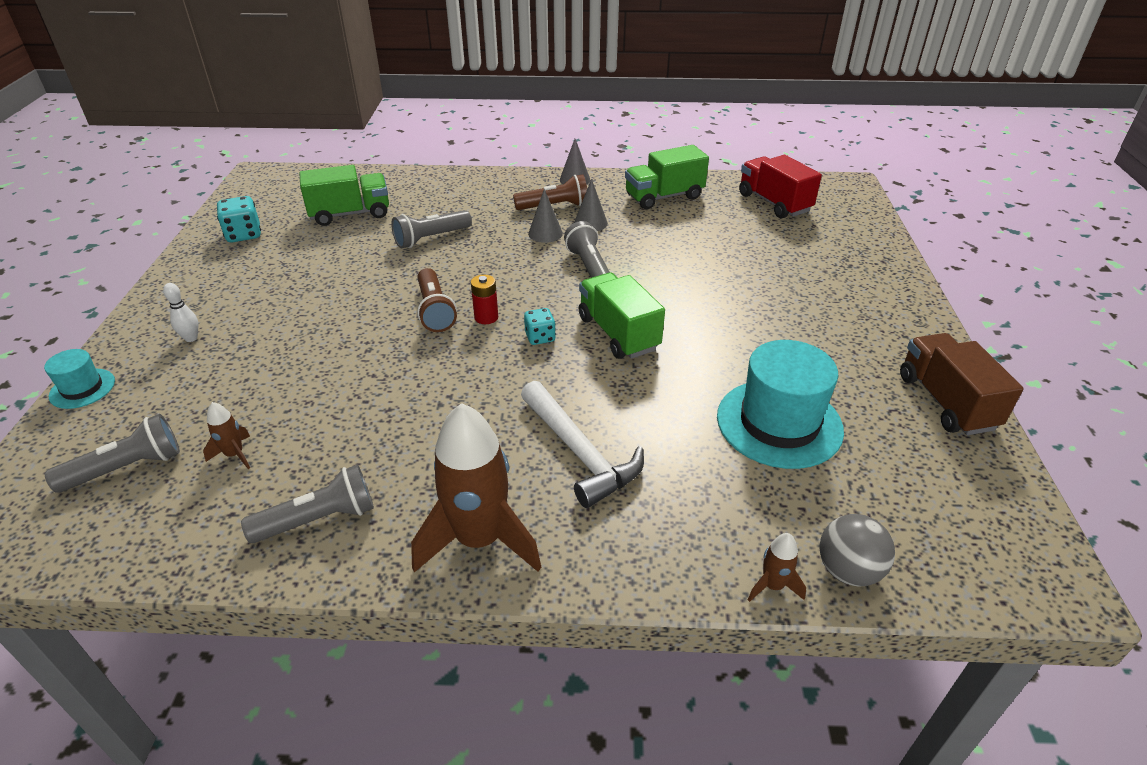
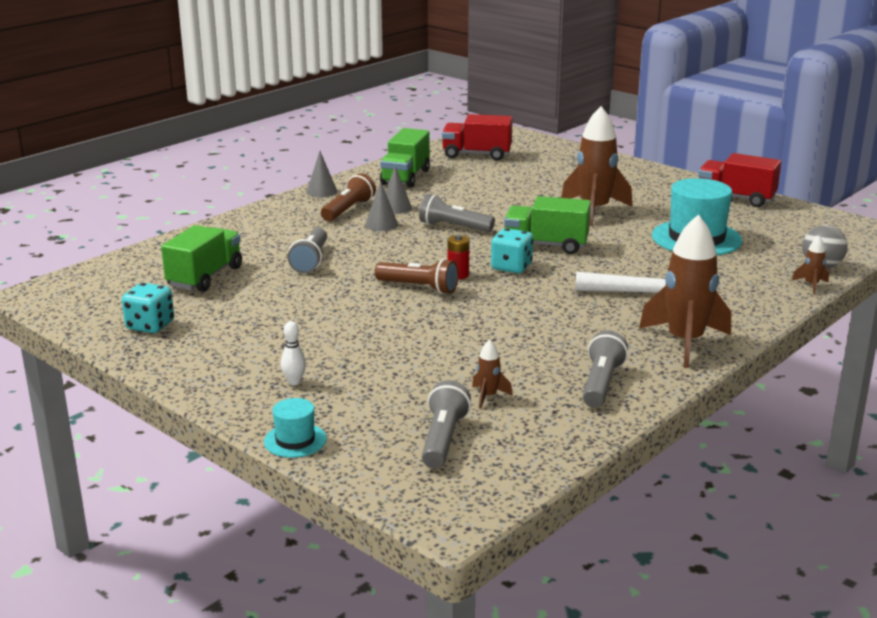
camera: 50 degrees left, 15 degrees down
(540, 337) = (511, 267): turquoise dice -> turquoise dice, size x1.51
(747, 323) = (594, 210): none -> brown rocket
(946, 402) = (736, 198): brown truck -> red truck

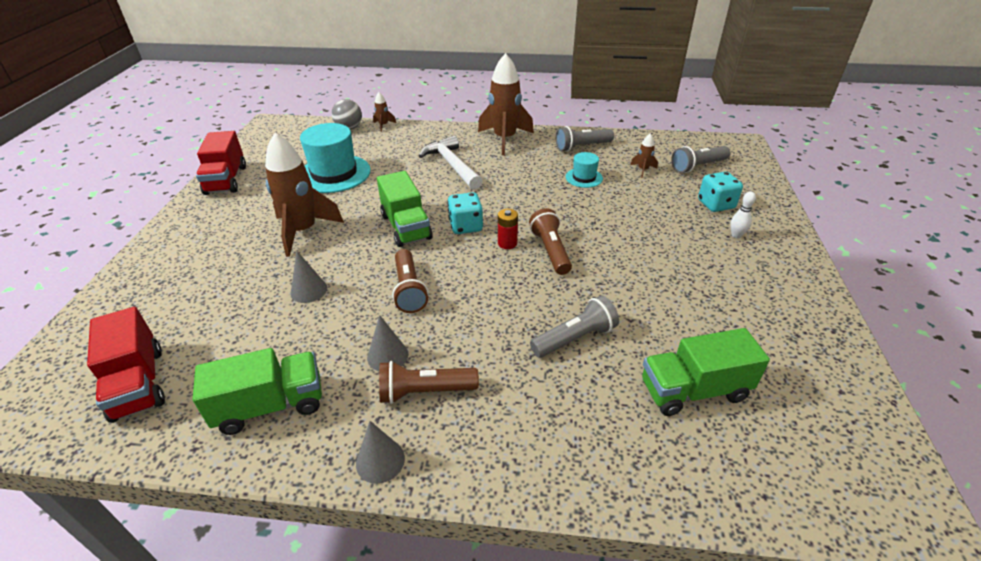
camera: 125 degrees left, 15 degrees up
(150, 325) = (802, 356): turquoise dice -> turquoise dice (716, 204)
(295, 440) = (775, 204): turquoise hat -> turquoise hat (584, 178)
(381, 224) = (444, 340): grey cone -> grey cone (309, 290)
(453, 227) = (409, 290): grey flashlight -> brown flashlight

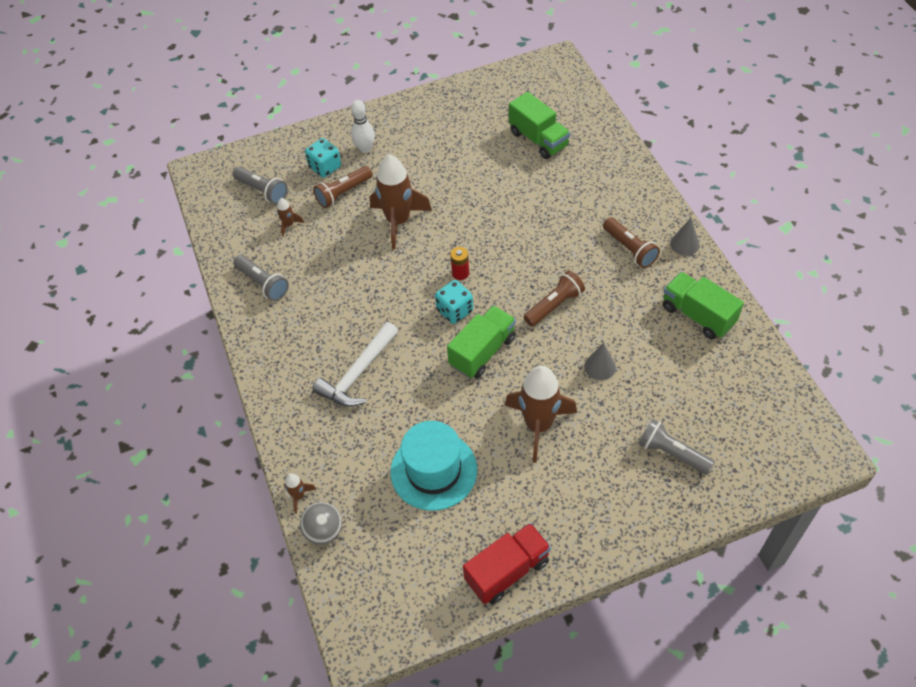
camera: 115 degrees left, 15 degrees up
(138, 383) = (744, 399): red truck -> none
(387, 356) = (619, 282): grey cone -> none
(505, 139) = (277, 355): brown rocket -> brown rocket (398, 221)
(550, 250) = (452, 244): brown flashlight -> brown flashlight (343, 193)
(575, 338) = (535, 199): grey flashlight -> grey flashlight (671, 453)
(584, 178) = (326, 261): turquoise hat -> none
(736, 235) = (365, 149): white bowling pin -> white bowling pin, size x1.52

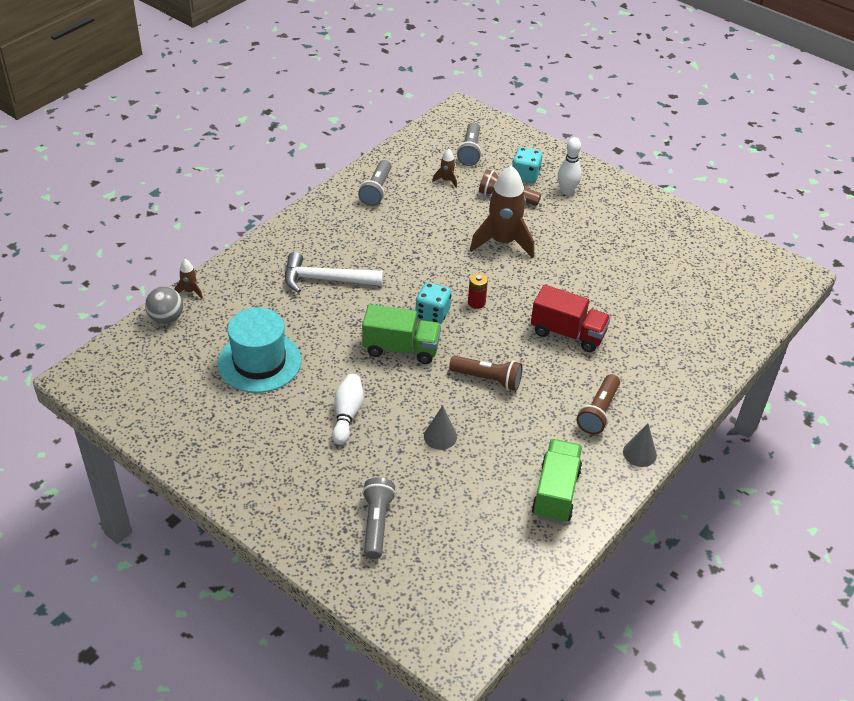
camera: 55 degrees right, 10 degrees down
(507, 571) = (188, 445): red truck -> red truck (567, 333)
(538, 139) = (680, 298): green truck -> none
(538, 425) = (347, 414): brown rocket -> white bowling pin

